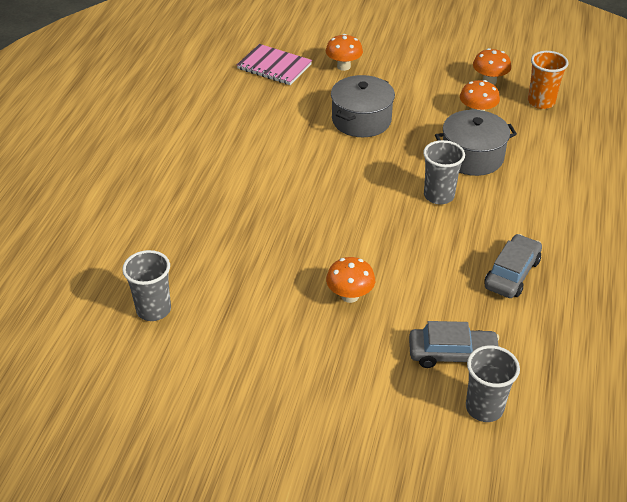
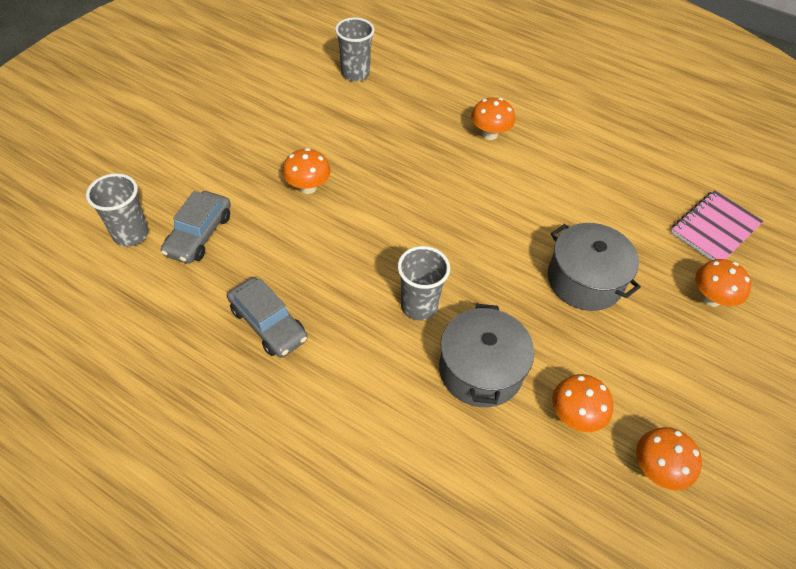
camera: 105 degrees right, 10 degrees up
(216, 191) = (489, 134): none -> orange mushroom
(541, 102) = (589, 522): orange cup -> none

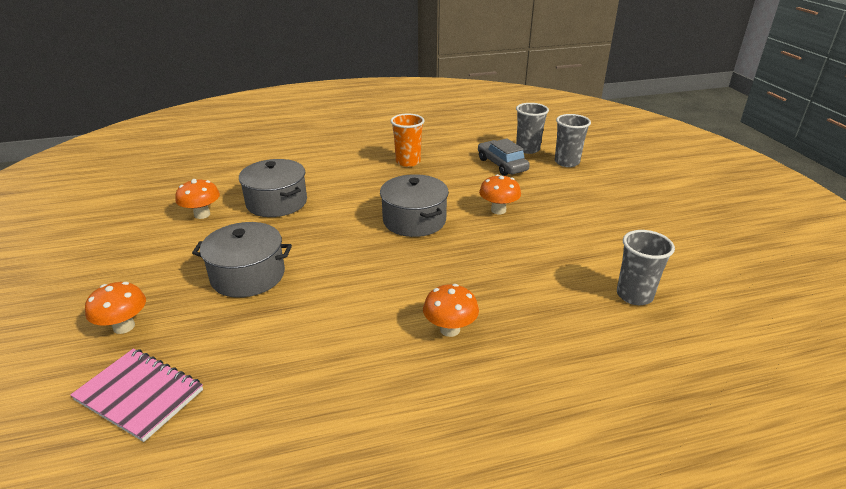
camera: 135 degrees right, 20 degrees down
(268, 324) = (408, 162): grey car -> orange cup
(388, 232) = (414, 220): none -> grey pot
(419, 306) = (345, 204): grey cup -> grey cup (567, 162)
(657, 469) = (135, 221): orange mushroom -> none
(714, 229) = (139, 395): pink notebook -> pink notebook turned 60 degrees counterclockwise

